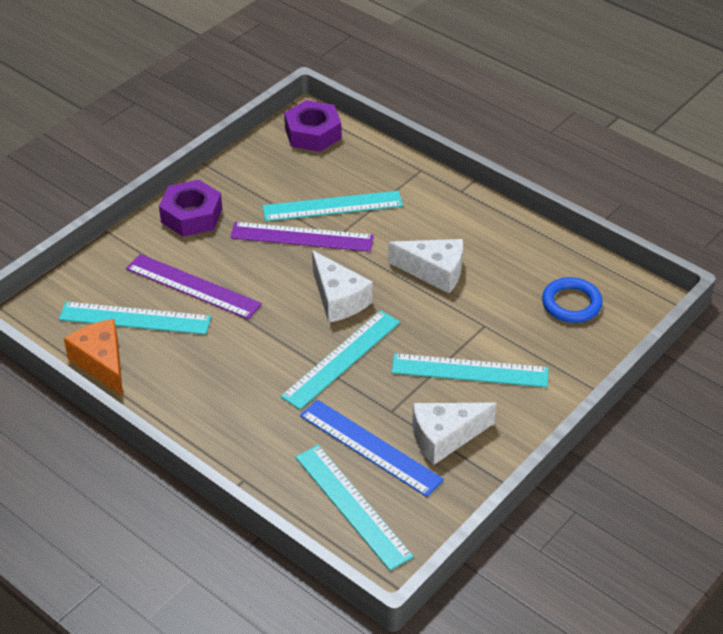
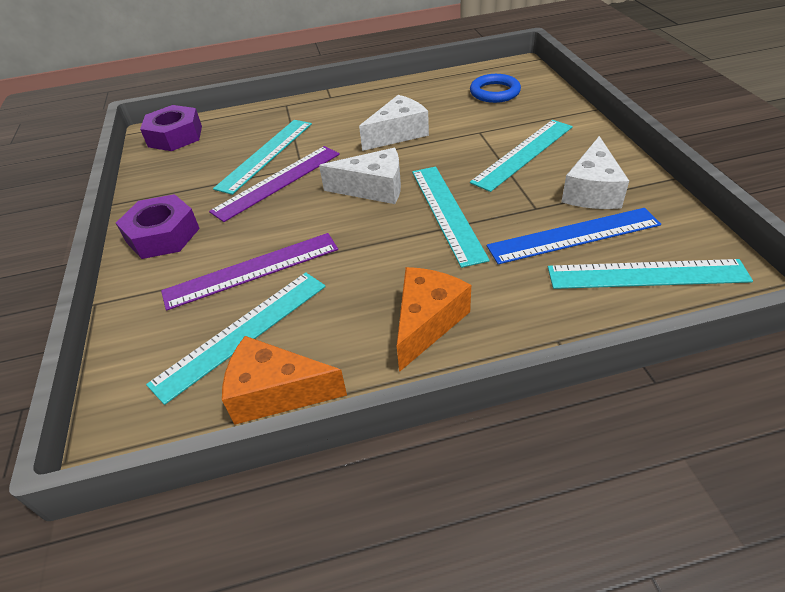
camera: 50 degrees left, 0 degrees up
(211, 404) = (427, 322): none -> orange cheese

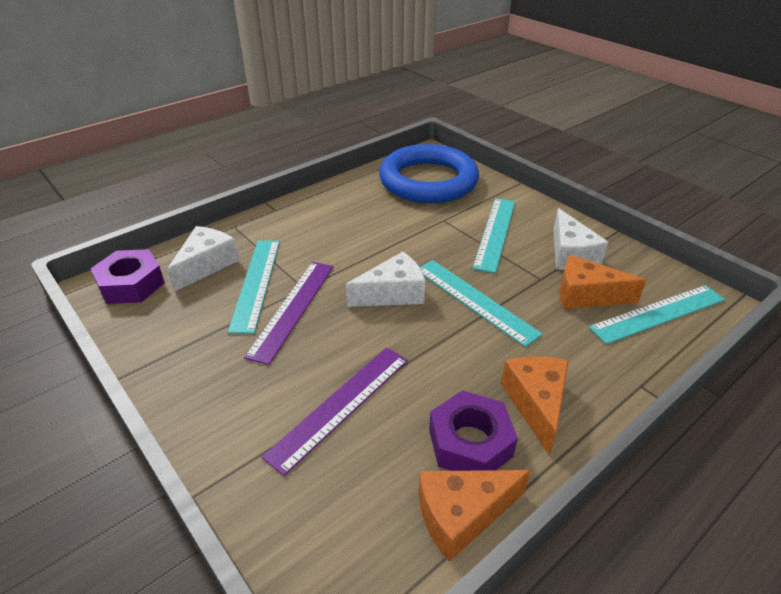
camera: 30 degrees left, 5 degrees down
(163, 235) = (211, 397): purple nut -> purple nut (470, 442)
(242, 333) = (383, 471): turquoise ruler -> none
(398, 134) = (373, 235): white cheese -> white cheese (206, 265)
(494, 92) = (428, 181): blue ring -> blue ring, size x2.14
(573, 235) = (586, 295): blue ruler -> orange cheese

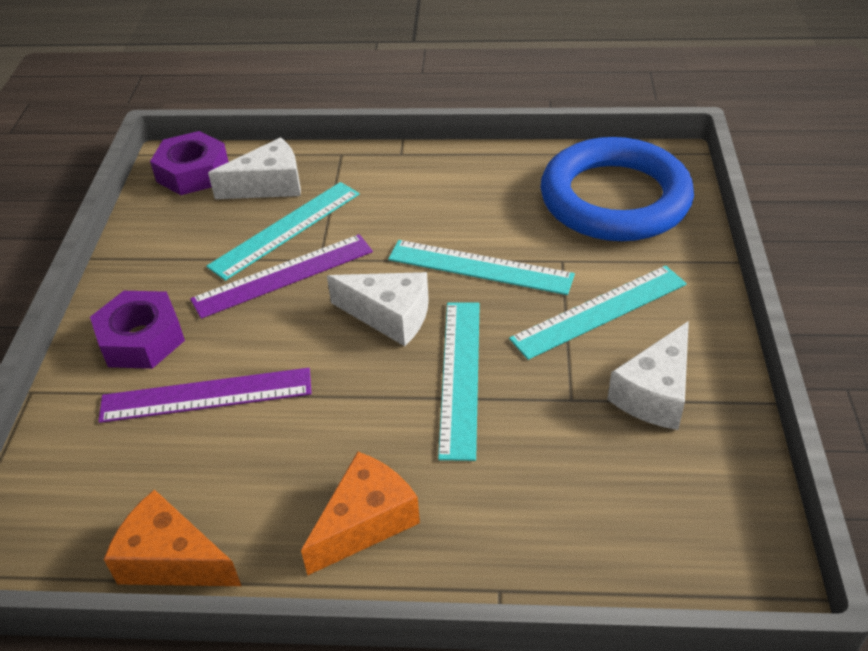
camera: 45 degrees right, 5 degrees up
(470, 442) = (260, 508): purple nut -> purple nut (141, 339)
(586, 295) = (595, 453): orange cheese -> none
(658, 313) = (652, 534): turquoise ruler -> turquoise ruler (480, 267)

